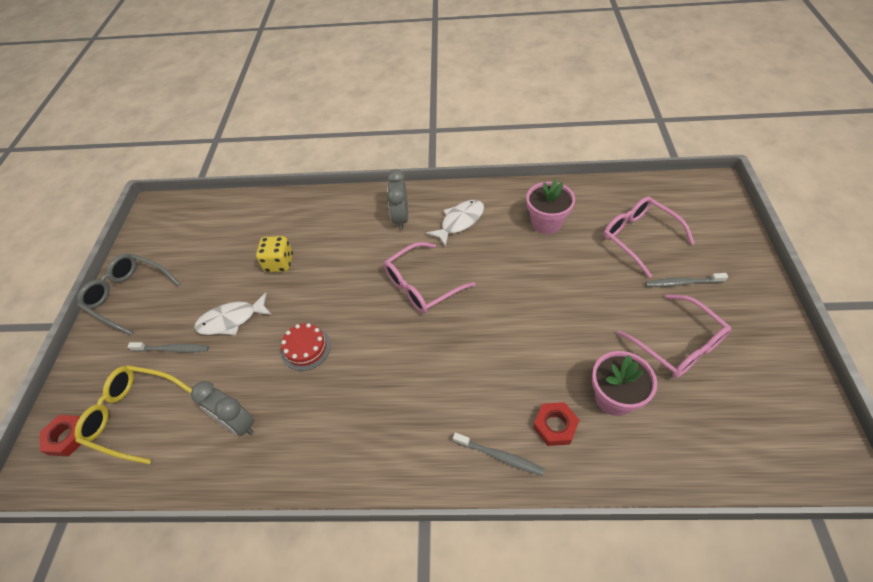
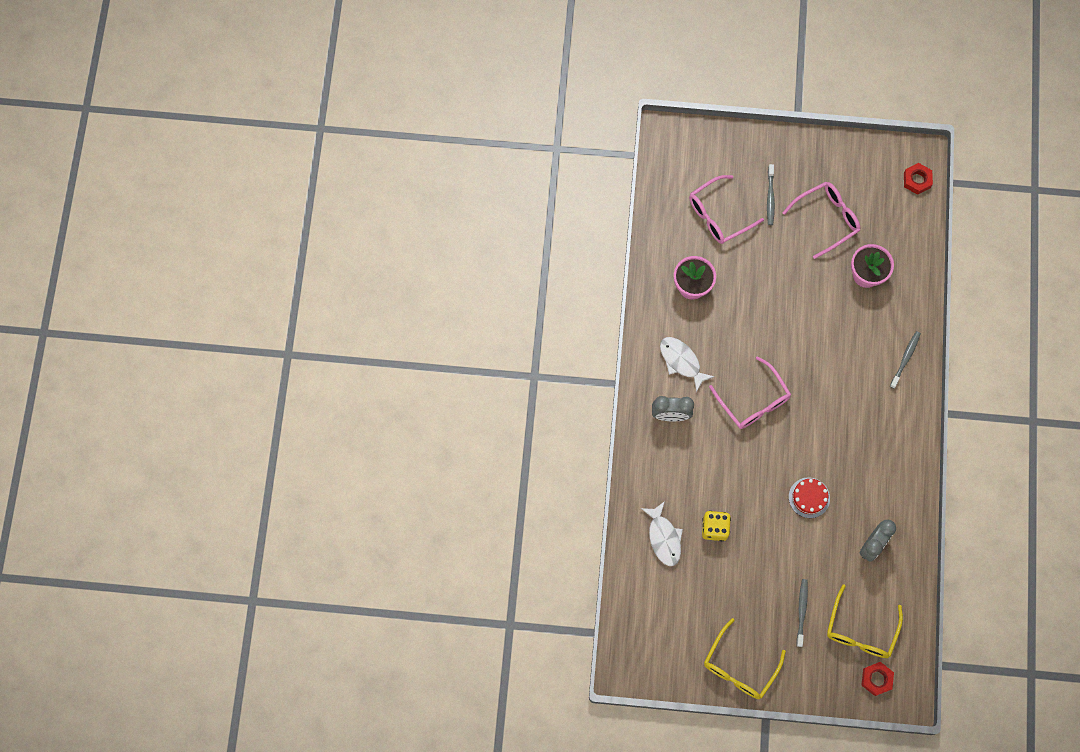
camera: 90 degrees left, 20 degrees up
(128, 295) = (739, 667): grey glasses -> yellow glasses
(231, 320) = (775, 564): white fish -> white fish (663, 538)
(555, 426) = (885, 318): red nut -> red nut (917, 180)

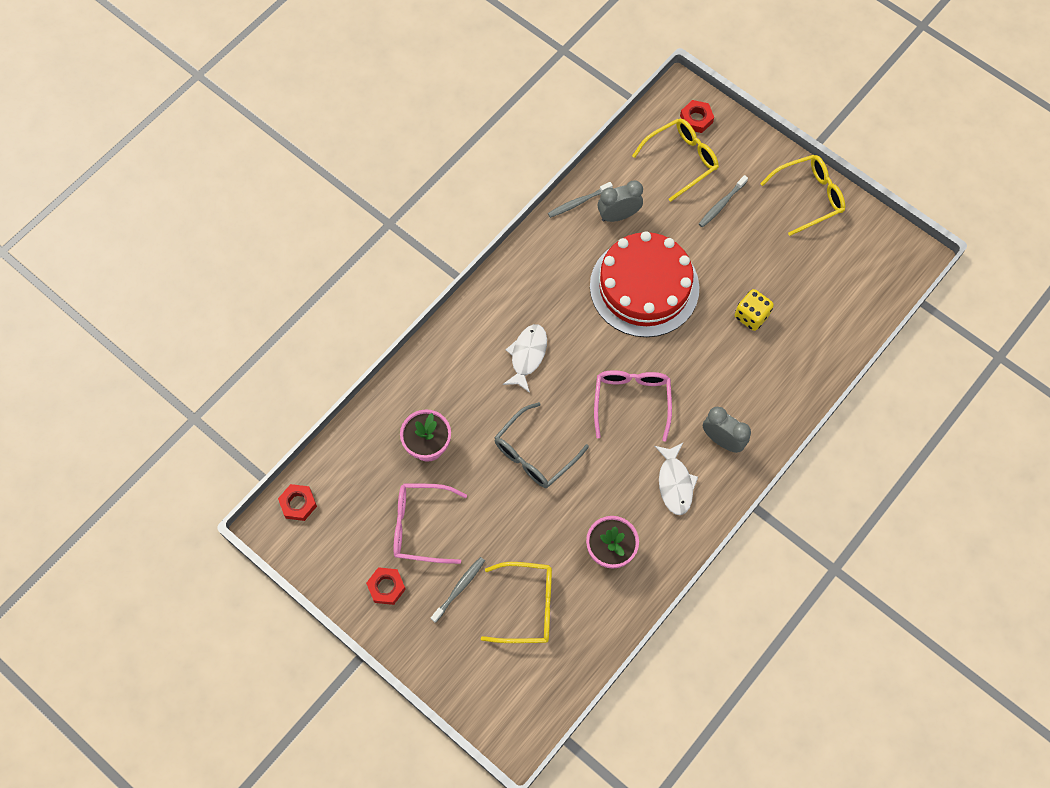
camera: 145 degrees left, 5 degrees down
(663, 538) = (805, 337): white fish -> white fish (527, 356)
(718, 215) = (527, 606): pink glasses -> yellow glasses
(791, 317) = (534, 454): none -> grey glasses
(809, 497) = (644, 287): red cake -> red cake, size x2.42
(816, 167) = (386, 587): none -> red nut
(905, 359) = (458, 345): grey toothbrush -> grey toothbrush (578, 202)

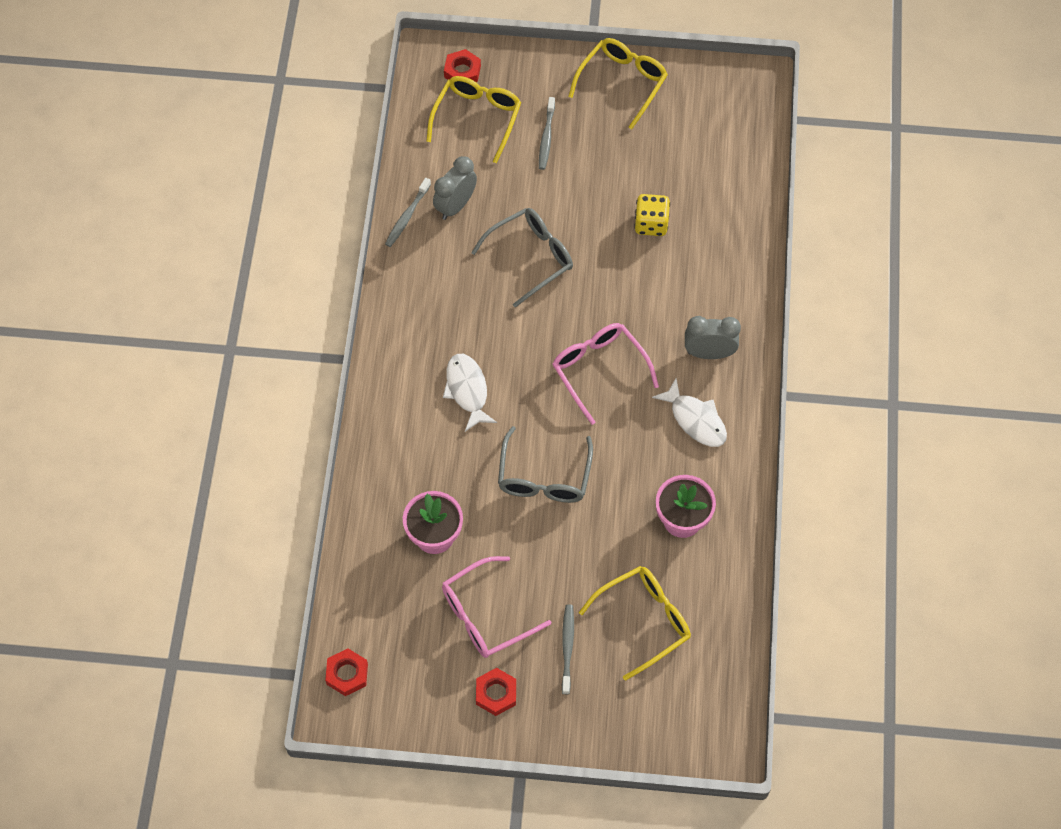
camera: 35 degrees left, 5 degrees down
(644, 287) = (531, 257): red cake -> grey glasses

